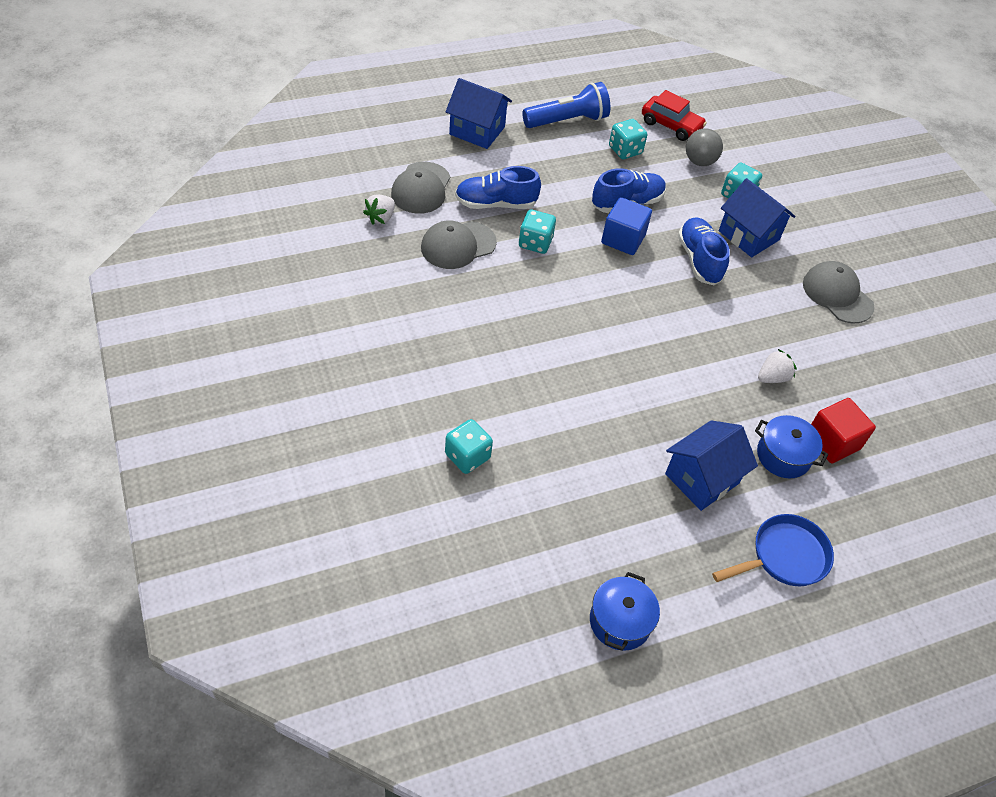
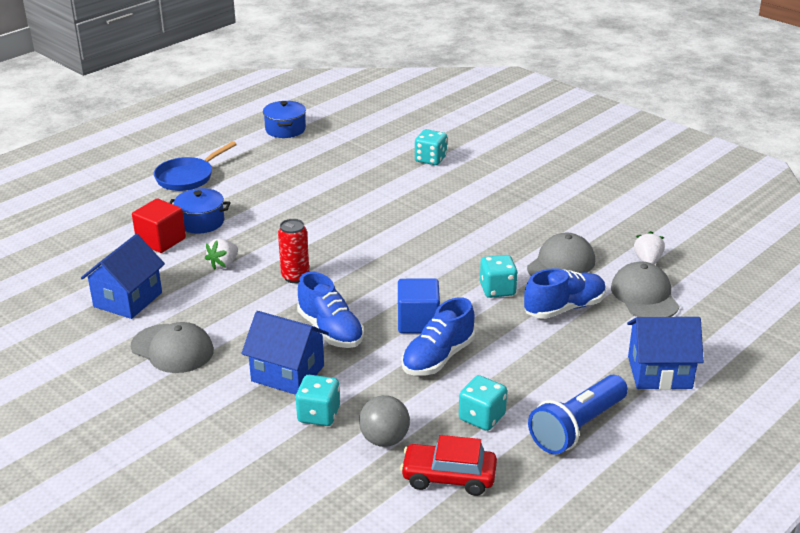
camera: 160 degrees right, 20 degrees down
(702, 478) = (260, 194): blue house -> blue house (128, 299)
(707, 331) = (295, 277): none -> red can

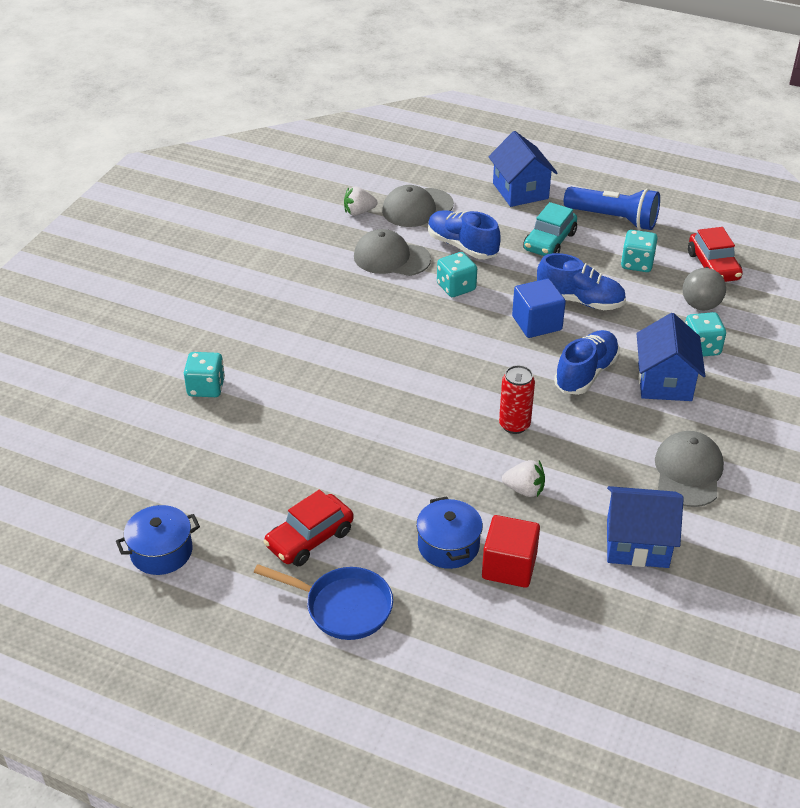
camera: 110 degrees left, 10 degrees up
(253, 175) = (309, 538): none -> red car
(550, 366) = (549, 242): none -> turquoise car

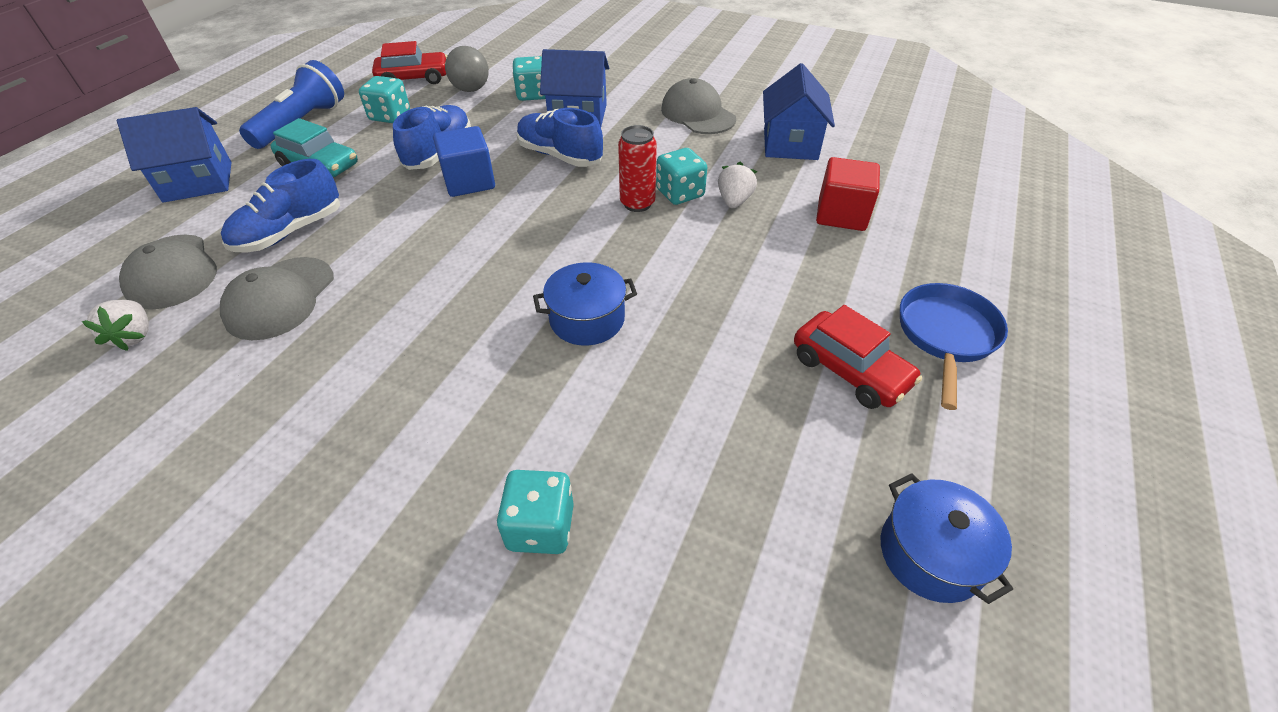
camera: 90 degrees left, 5 degrees up
(448, 545) = (826, 253): blue pot -> blue pot (587, 319)
(456, 287) = (377, 239): turquoise dice -> turquoise dice (680, 193)
(688, 472) = (697, 114): grey cap -> grey cap turned 45 degrees clockwise

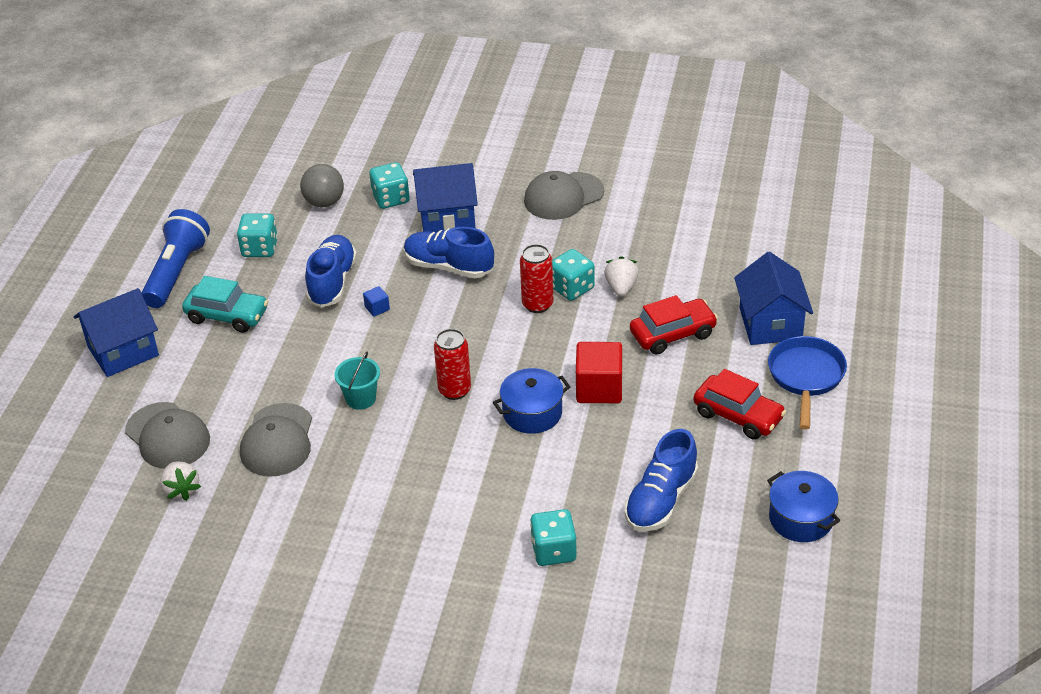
camera: 10 degrees left, 5 degrees down
(290, 232) = (245, 384): blue shoe -> blue shoe (661, 500)
(400, 268) = (361, 398): none -> turquoise bucket
(414, 79) = (257, 198): red car -> red car (673, 334)
(469, 181) = (377, 308): blue cube -> blue cube, size x0.46
(508, 277) = (454, 390): none -> red can
(697, 114) = (563, 196): grey cap -> grey cap turned 75 degrees counterclockwise
(790, 144) = (658, 218): blue house -> blue house (770, 324)
(841, 214) = (715, 285): red cube -> red cube (599, 388)

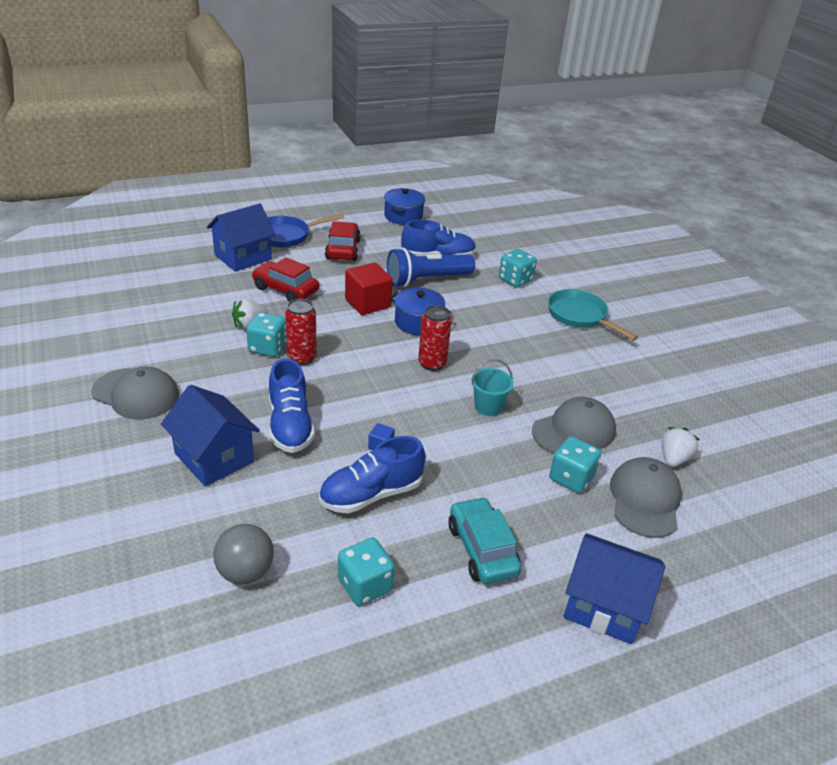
camera: 130 degrees left, 5 degrees down
(177, 272) = (461, 642): blue flashlight -> blue flashlight (426, 280)
(391, 198) = (206, 516): turquoise dice -> turquoise dice (571, 478)
(433, 568) = (580, 316): none -> turquoise pan

